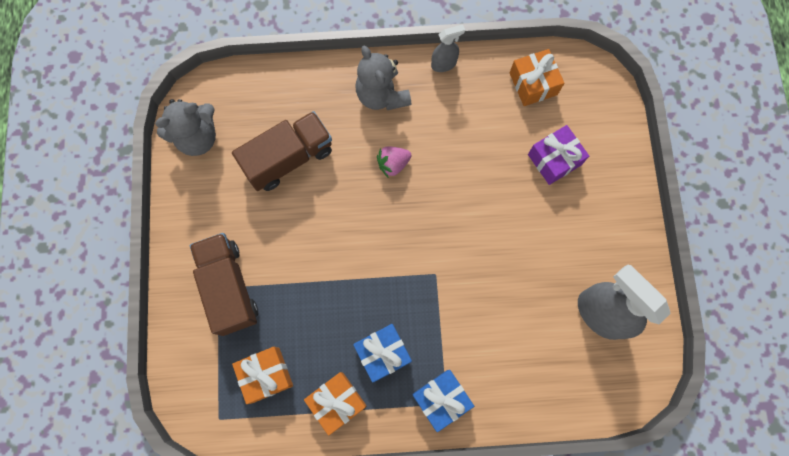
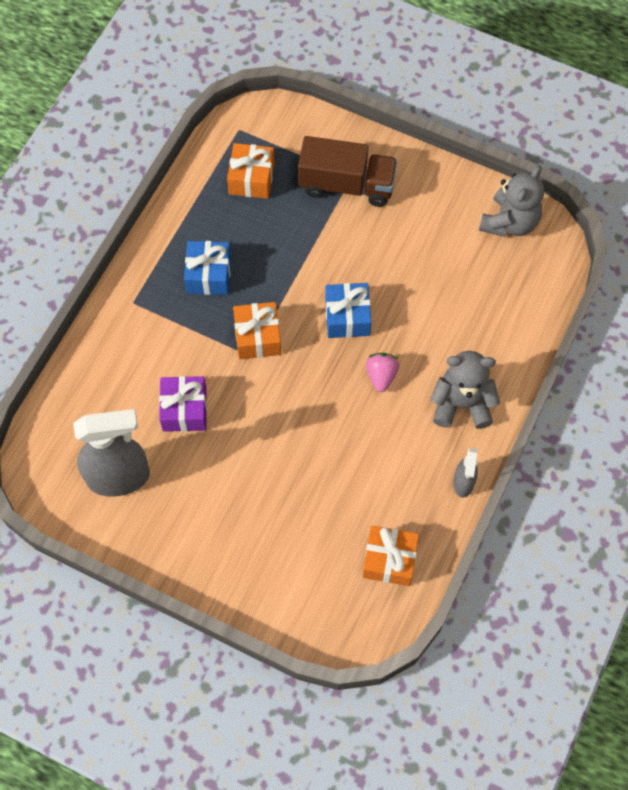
camera: 120 degrees right, 10 degrees down
(197, 138) = (509, 222): grey teddy bear -> grey teddy bear turned 150 degrees counterclockwise
(288, 158) = (442, 288): brown truck -> none
(337, 402) = (193, 220): orange gift -> orange gift (258, 337)
(441, 399) = (139, 300): blue gift -> blue gift (347, 317)
(554, 159) = (294, 530): purple gift -> purple gift (184, 410)

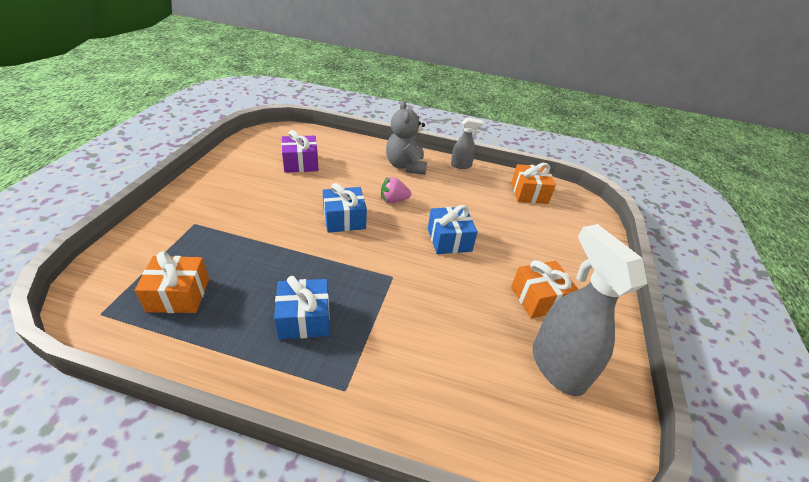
camera: 105 degrees left, 25 degrees down
(184, 410) = (463, 320): purple gift -> purple gift (301, 163)
(258, 337) = (372, 273): orange gift -> orange gift (539, 298)
(301, 425) = (449, 240): none -> blue gift
(346, 185) = (204, 226): brown truck -> none
(509, 222) = (256, 147): grey teddy bear -> none

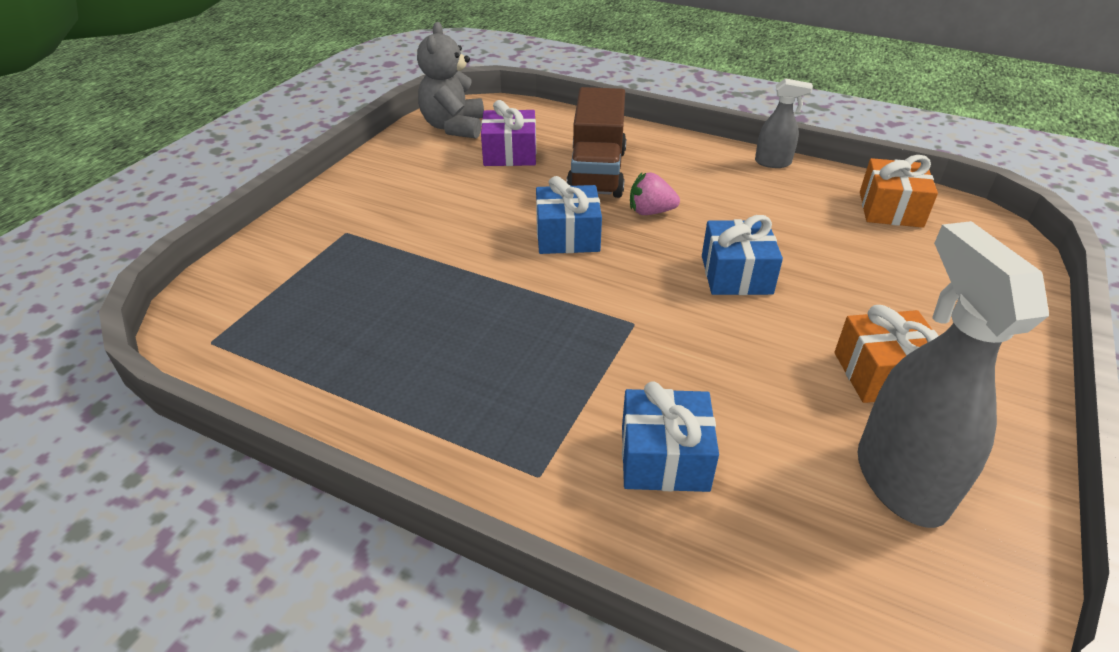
camera: 15 degrees right, 0 degrees up
(178, 295) = (315, 325): orange gift -> none
(304, 319) = (489, 372): blue gift -> blue gift (664, 458)
(357, 174) = (597, 172): none -> brown truck
(405, 166) = (677, 161): grey teddy bear -> grey teddy bear (454, 127)

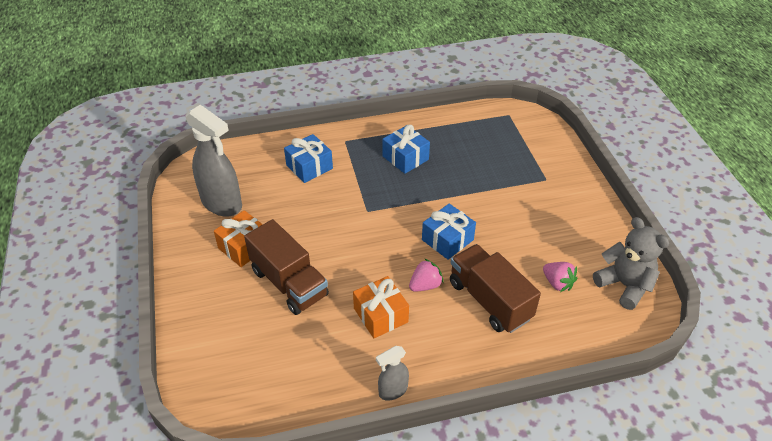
camera: 140 degrees right, 5 degrees up
(510, 153) = (557, 283): purple gift -> pink strawberry
(736, 274) = (344, 266): blue gift -> blue gift (405, 158)
(831, 293) = (289, 283): none -> brown truck
(890, 209) = (286, 384): orange gift -> orange gift (381, 315)

